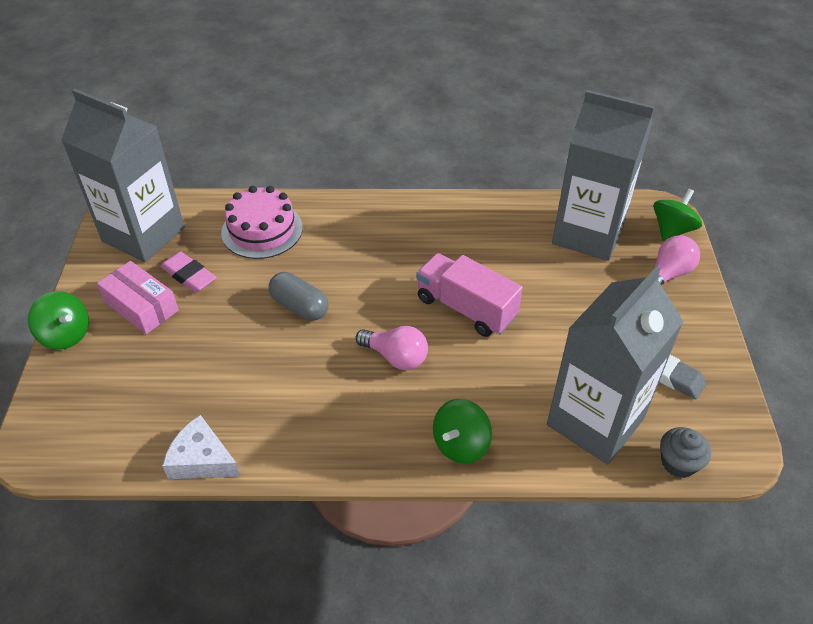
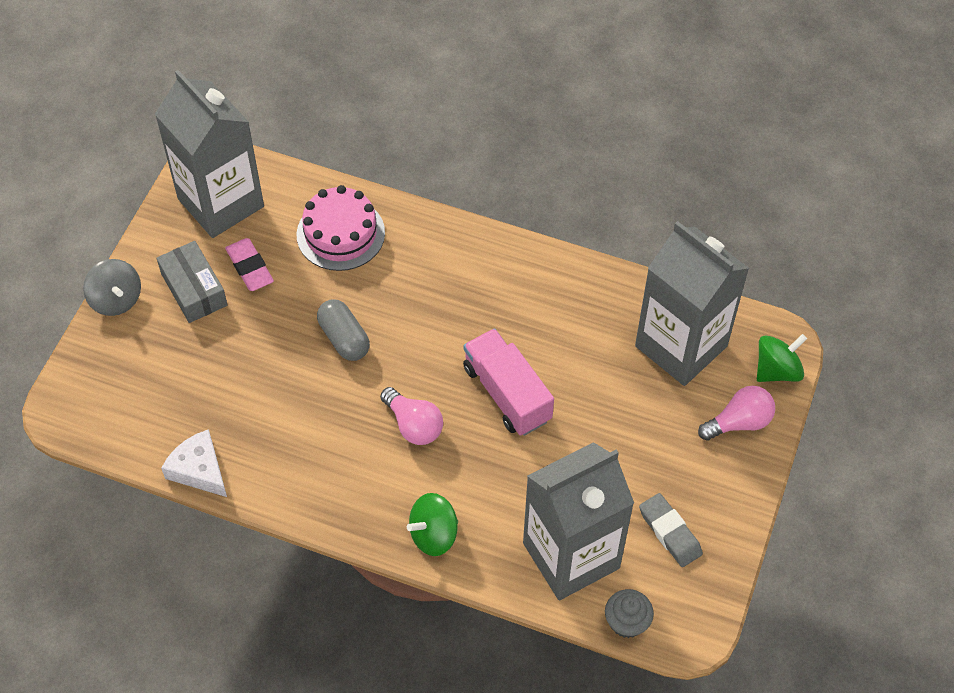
camera: 20 degrees right, 10 degrees up
(66, 335) = (116, 299): green spinning top -> grey spinning top
(141, 306) = (194, 289): pink box -> grey box

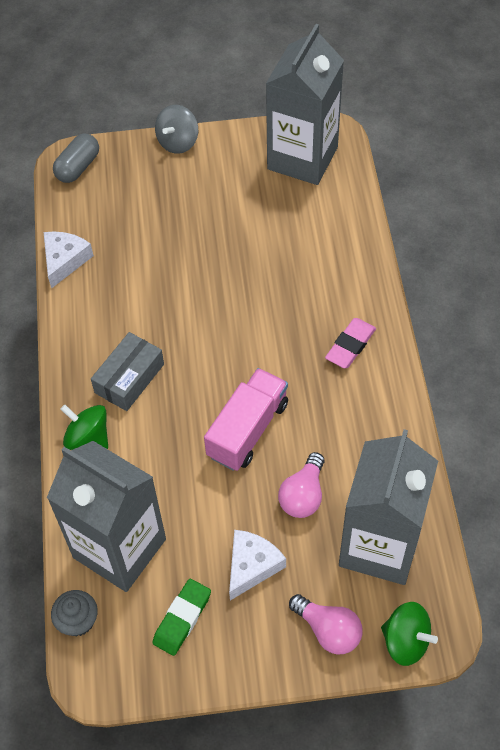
camera: 65 degrees right, 0 degrees up
(194, 289) = (215, 181): grey box -> grey box (129, 378)
(250, 267) = (256, 204): pink eraser -> pink eraser (350, 346)
(340, 234) = (326, 245): pink cake -> none
(344, 338) = (231, 293): grey capsule -> grey capsule (78, 167)
(413, 425) = (179, 377): pink light bulb -> pink light bulb (303, 495)
(648, 453) = (252, 566): none -> white cheese
(669, 532) = (182, 618): grey eraser -> green eraser

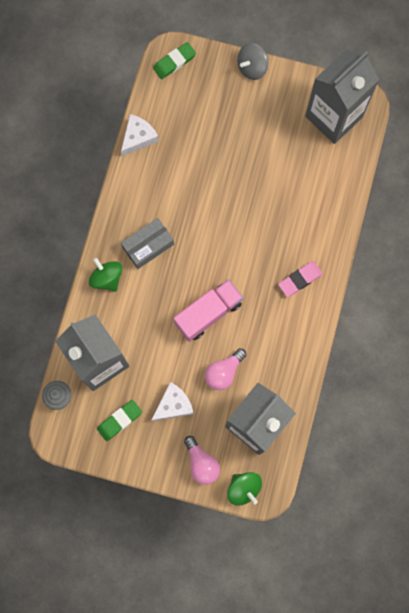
camera: 20 degrees right, 20 degrees up
(78, 167) = (174, 62): grey capsule -> green eraser

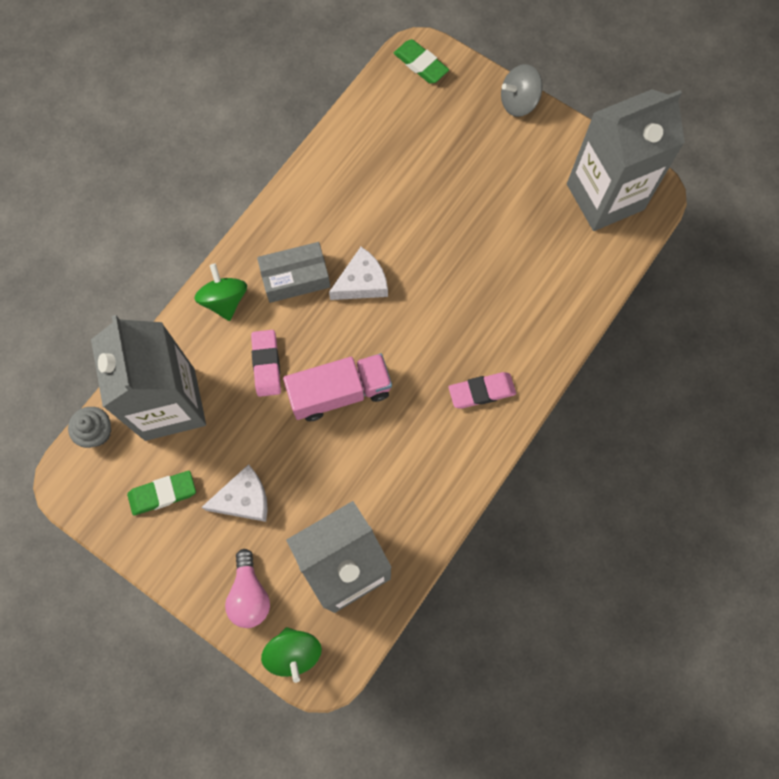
camera: 20 degrees right, 5 degrees down
(138, 137) = (338, 139): white cheese -> white cheese (362, 282)
(152, 312) = (266, 364): none -> pink eraser
(174, 62) = (421, 64): green eraser -> green eraser turned 60 degrees clockwise
(224, 372) = (330, 479): pink light bulb -> none

